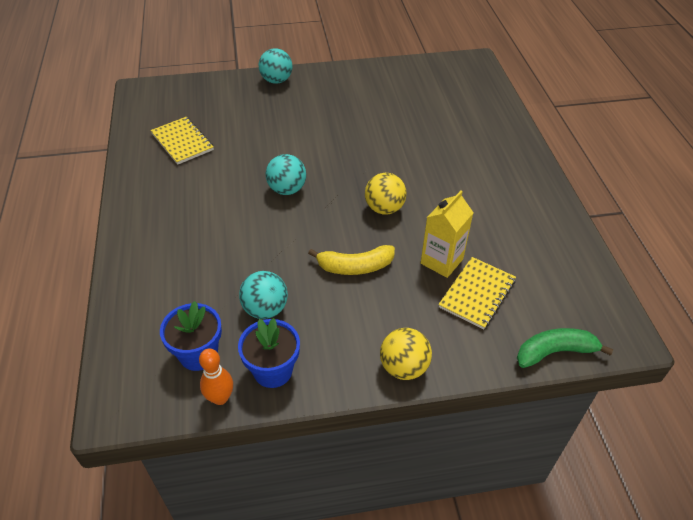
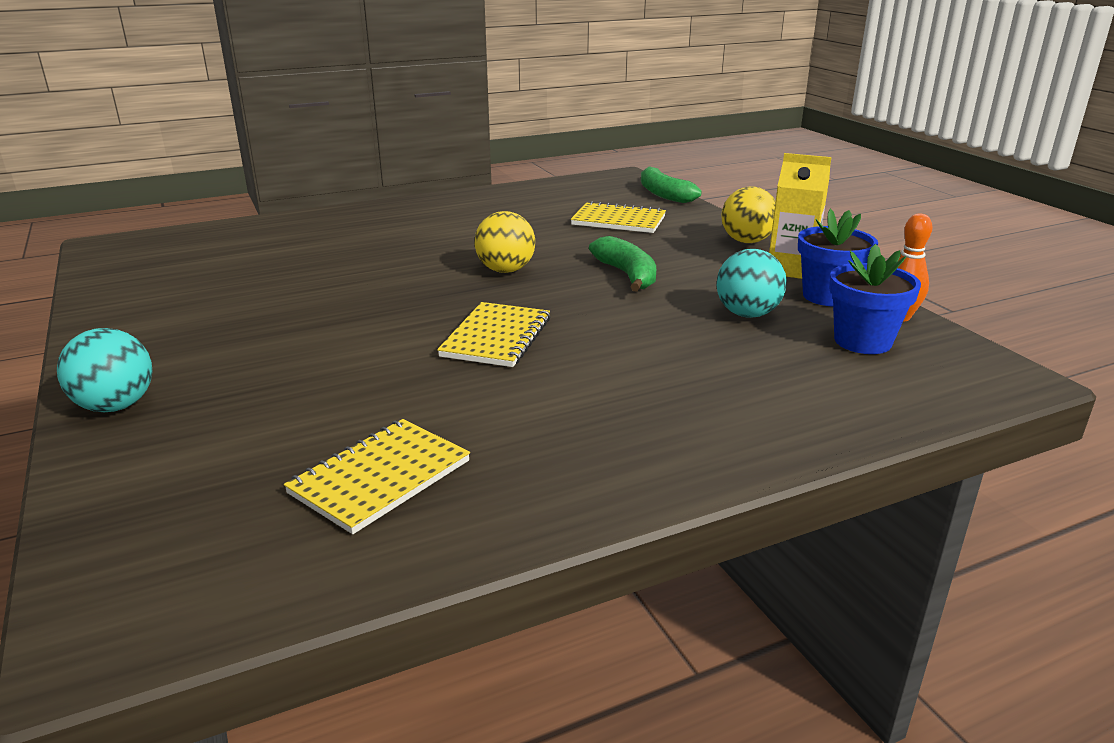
camera: 105 degrees left, 20 degrees down
(287, 189) = (496, 337): turquoise ball -> yellow notebook
(355, 267) = (627, 275): yellow banana -> green banana
(441, 261) = (582, 237): yellow carton -> yellow carton (791, 269)

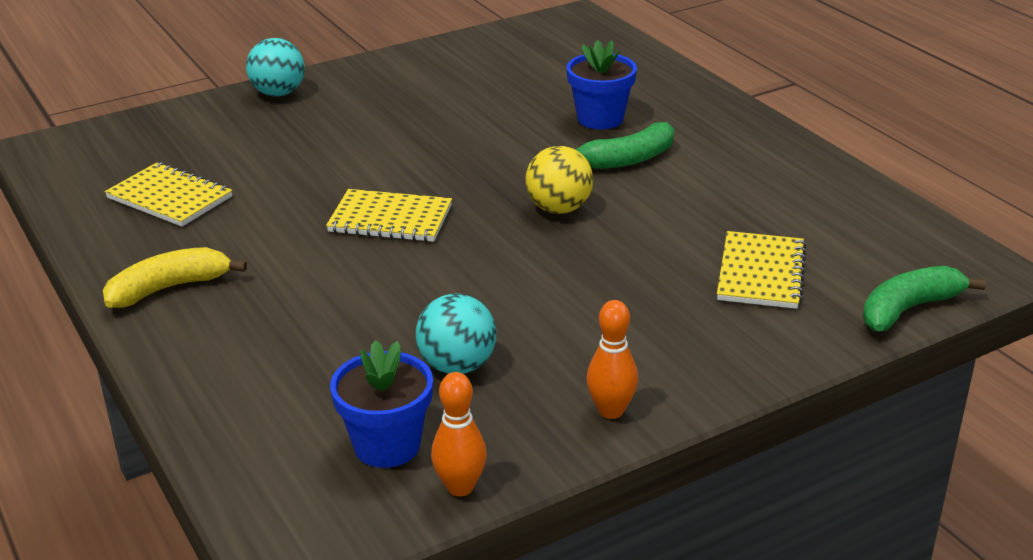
camera: 85 degrees right, 5 degrees up
(615, 462) = (169, 288): none -> yellow banana
(627, 275) = (562, 284): green banana -> green banana (628, 159)
(746, 241) = (714, 378): yellow ball -> none
(791, 269) = (611, 411): yellow carton -> orange bowling pin
(828, 296) = (521, 433): blue flower pot -> blue flower pot (600, 119)

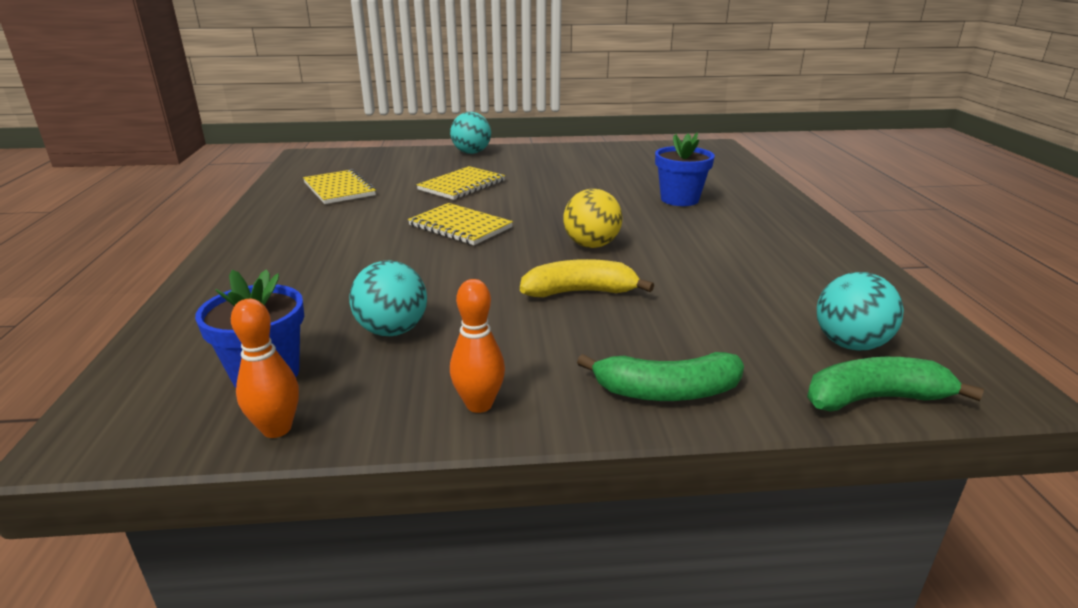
camera: 25 degrees right, 5 degrees down
(169, 288) = (270, 234): yellow banana -> yellow banana (580, 292)
(628, 159) = (678, 226): green banana -> green banana (667, 392)
(760, 273) = (730, 328): yellow notebook -> yellow notebook (462, 185)
(865, 262) = (850, 344): none -> turquoise ball

